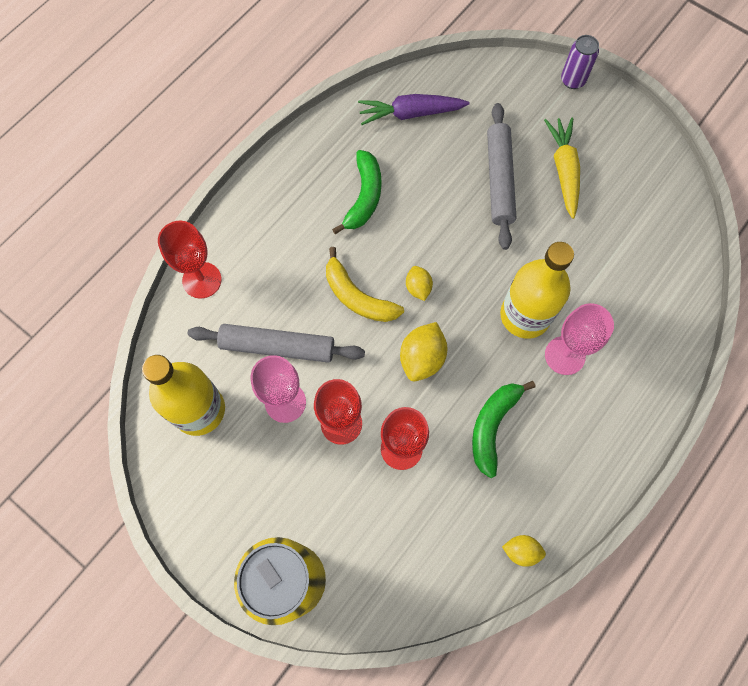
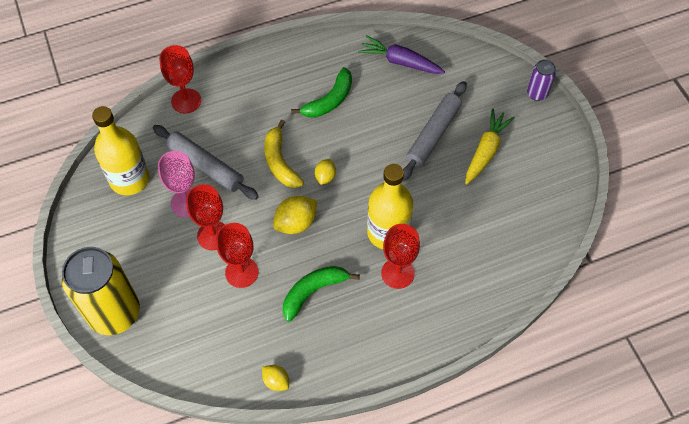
camera: 30 degrees right, 10 degrees down
(565, 355) = (397, 273): pink goblet -> red goblet

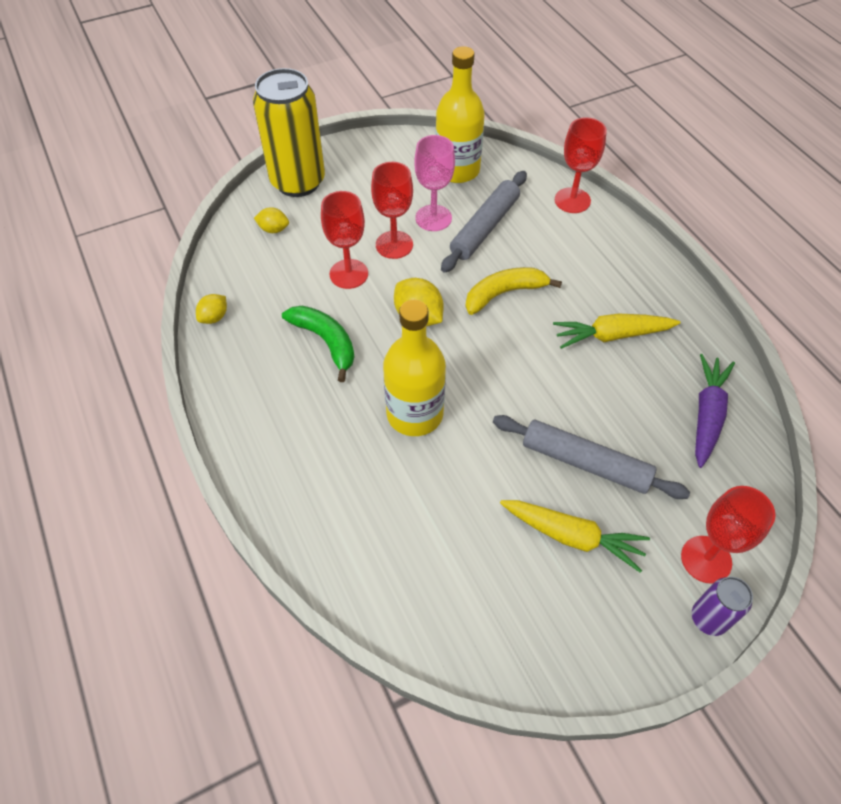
camera: 85 degrees right, 5 degrees down
(325, 177) = (490, 340): yellow lemon -> yellow lemon (273, 229)
(329, 100) = (612, 335): green banana -> yellow carrot
(397, 273) = (355, 428): red goblet -> red goblet (706, 559)

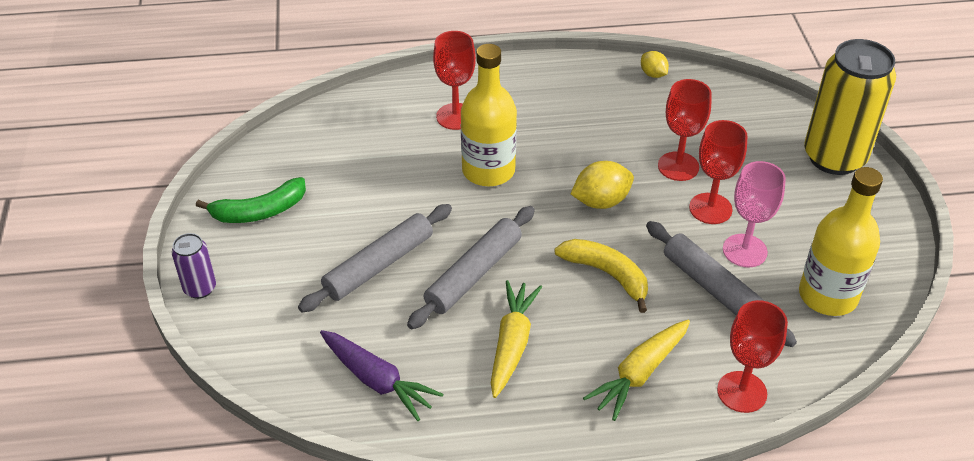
camera: 110 degrees right, 10 degrees down
(273, 229) = (760, 127): yellow lemon -> none
(325, 342) = (595, 134): green banana -> green banana (259, 211)
(504, 294) = (607, 274): yellow banana -> yellow banana turned 45 degrees counterclockwise
(553, 384) = (474, 274): none -> grey rolling pin
(572, 536) = (319, 231): yellow carrot -> yellow carrot (639, 374)
(706, 559) = (244, 309): red goblet -> red goblet (456, 116)

